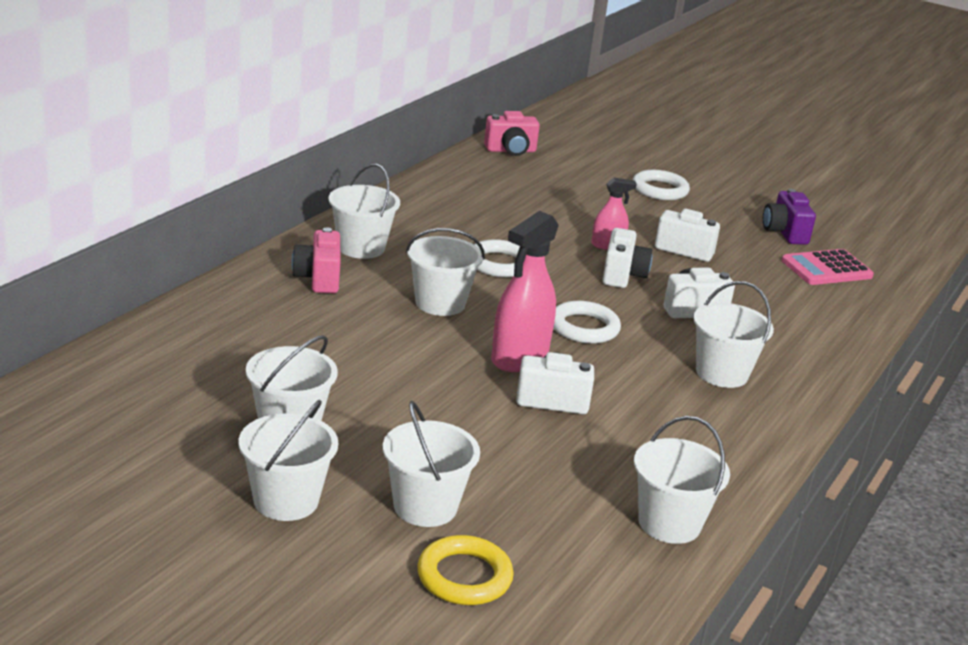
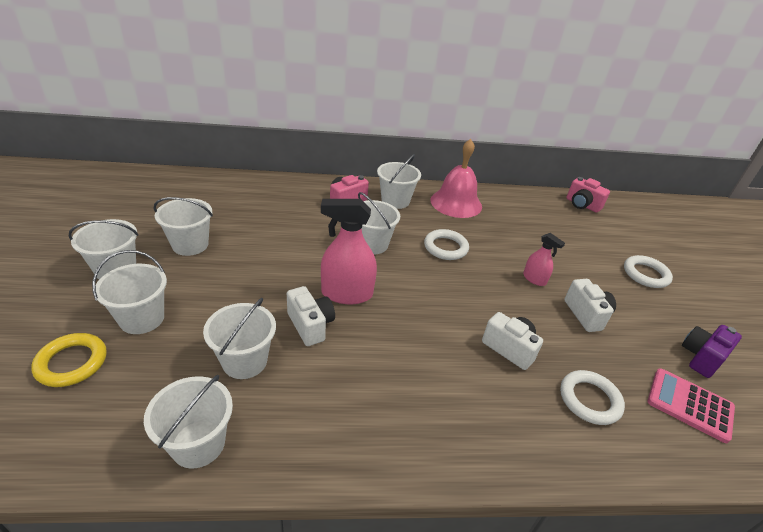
camera: 55 degrees right, 10 degrees up
(415, 214) = (456, 203): none -> pink bell
(584, 327) = (416, 307): white ring -> white ring (589, 400)
(622, 275) = (506, 299): white camera -> none
(722, 373) = (440, 397): white bucket -> white bucket (244, 361)

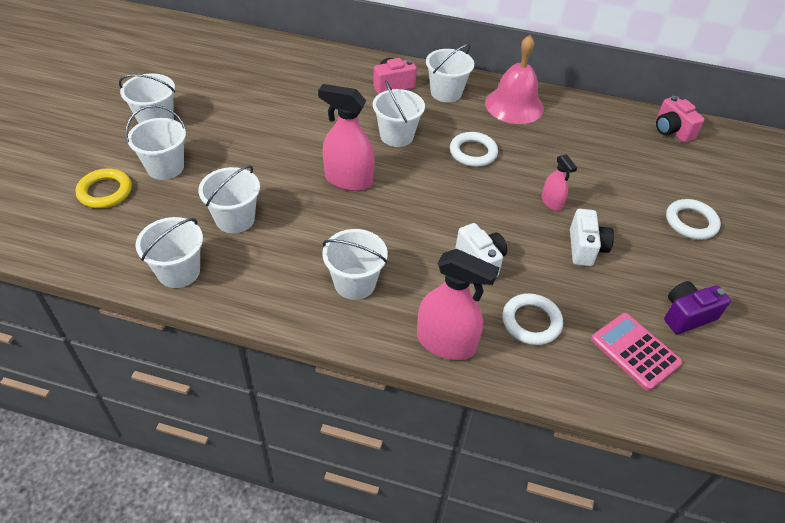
camera: 20 degrees right, 10 degrees up
(190, 245) = (224, 108): white bucket -> white bucket (355, 283)
(310, 325) = (302, 201): white camera -> none
(529, 447) = (446, 342): none -> pink spray bottle

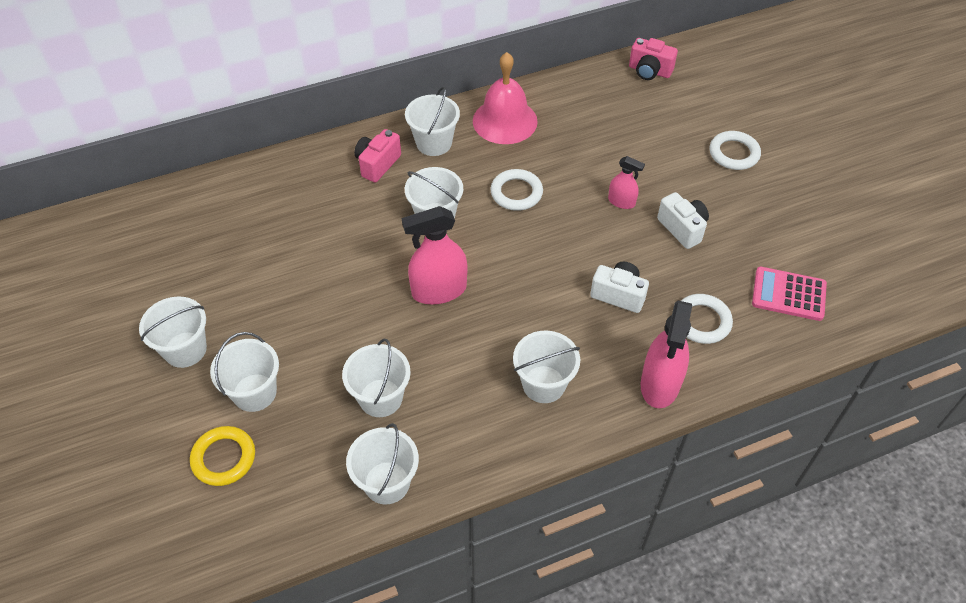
camera: 35 degrees left, 5 degrees up
(446, 342) = (660, 384): pink spray bottle -> pink spray bottle turned 120 degrees clockwise
(686, 316) = (796, 240): purple camera -> none

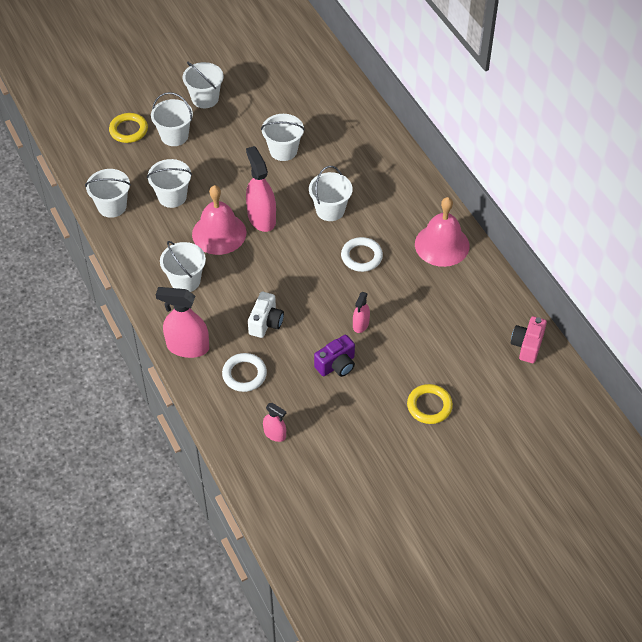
camera: 85 degrees right, 0 degrees up
(377, 164) = (380, 171): pink camera -> none
(434, 143) = (408, 202): white bucket -> white bucket (283, 150)
(460, 341) = (219, 233): none -> pink bell
(682, 228) = (336, 365): white camera -> purple camera
(734, 153) = (429, 406): white ring -> yellow ring
(788, 294) = (275, 434): pink calculator -> pink spray bottle

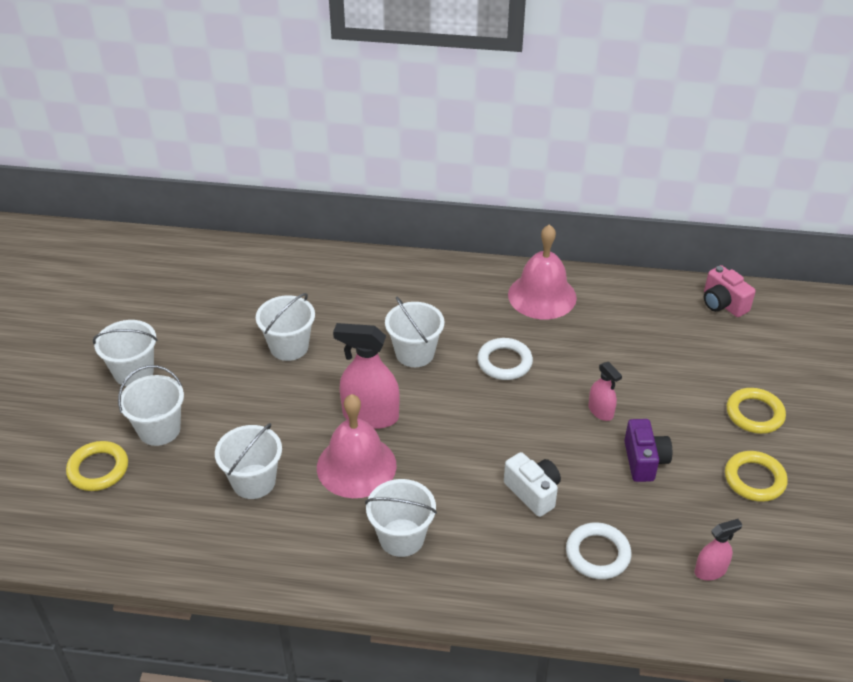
camera: 55 degrees left, 10 degrees down
(112, 206) = (206, 552): white bucket -> none
(187, 347) = (511, 590): pink spray bottle -> none
(368, 428) = (754, 479): none -> yellow ring

